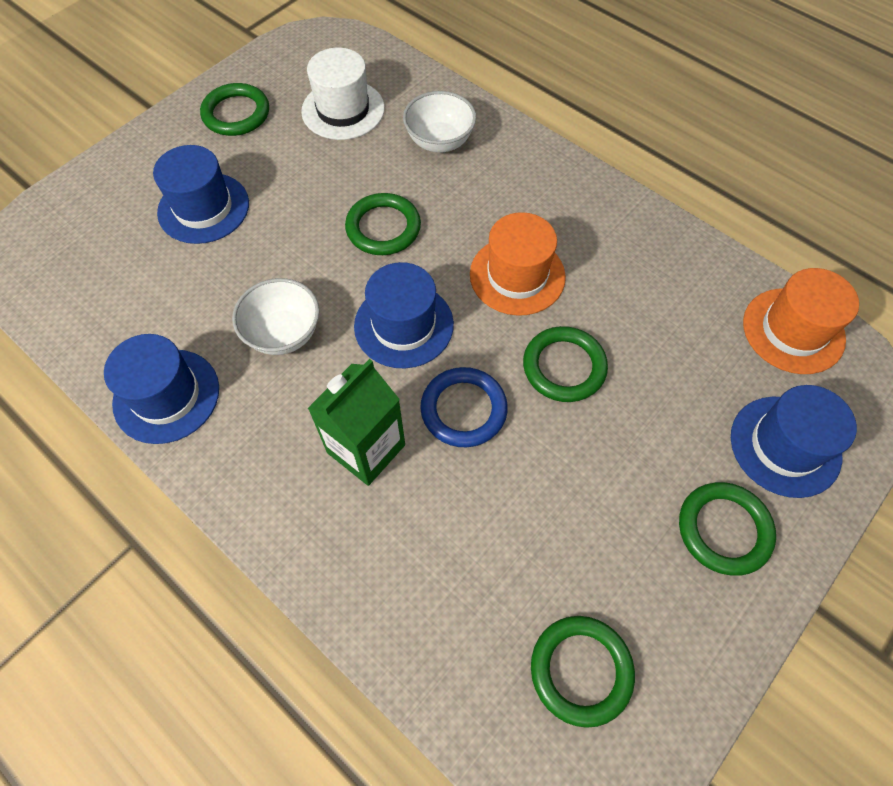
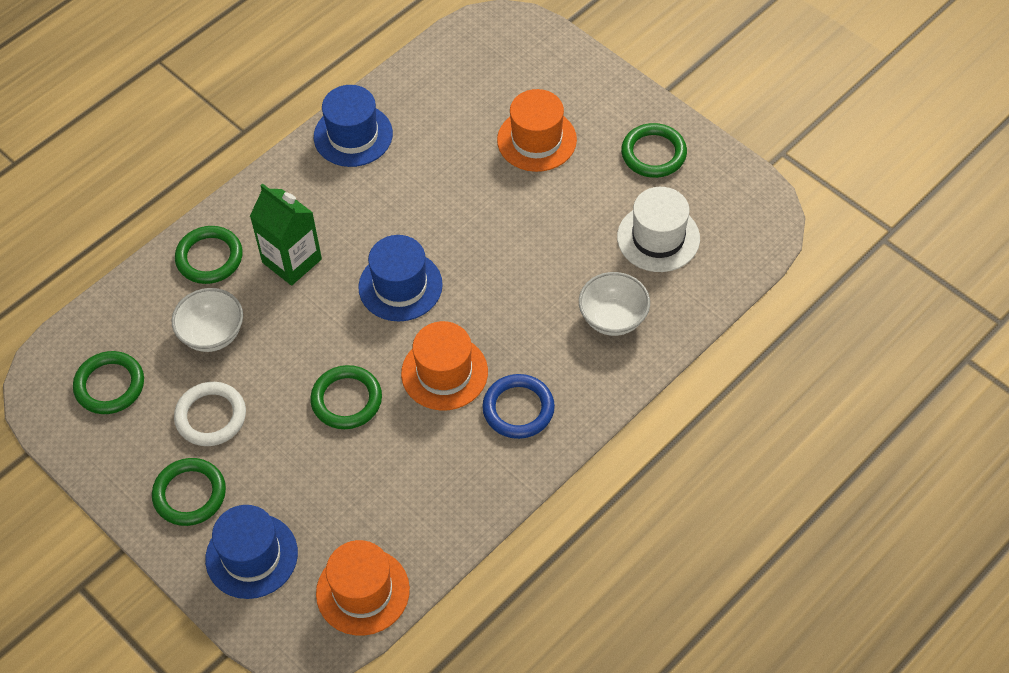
camera: 95 degrees right, 5 degrees down
(203, 208) = (536, 140): blue hat -> orange hat
(283, 333) = (401, 204): white bowl -> white bowl (212, 334)
(383, 228) = (506, 271): green ring -> green ring (209, 258)
(463, 409) = (316, 325): blue ring -> blue ring (518, 409)
(609, 519) = (211, 416): none -> white ring

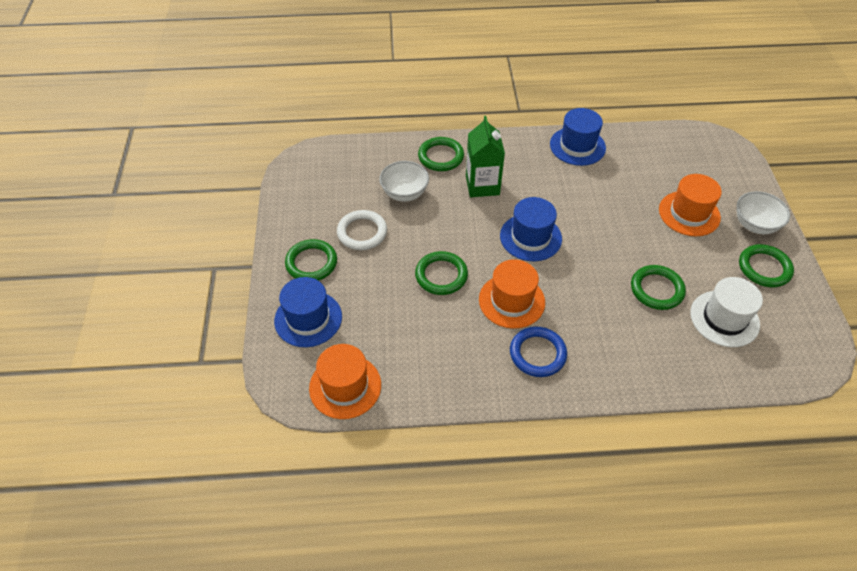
camera: 40 degrees right, 5 degrees down
(109, 385) = (330, 183): green ring -> green ring (656, 289)
(613, 318) = (649, 345): white bowl -> white bowl (755, 225)

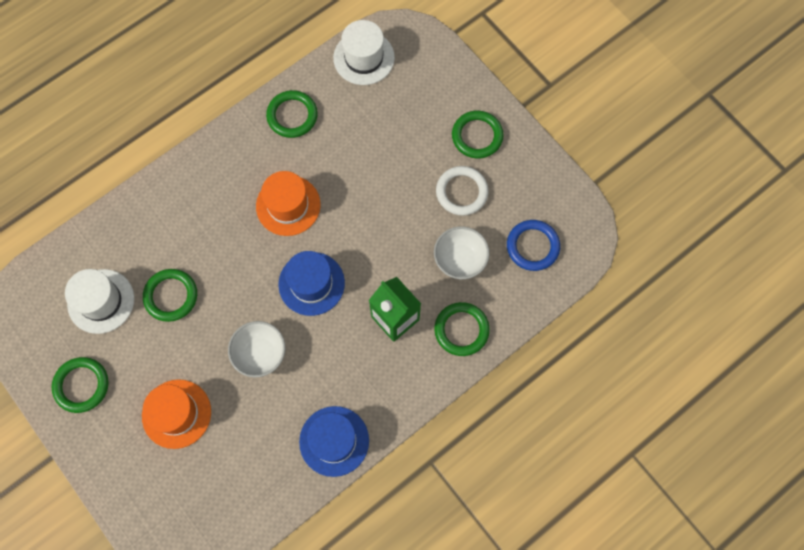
camera: 145 degrees right, 20 degrees up
(308, 318) = (435, 89): blue hat -> none
(345, 386) = (364, 58): orange hat -> white hat
(441, 275) = (362, 193): green ring -> green ring (292, 116)
(537, 354) = (239, 170): blue ring -> blue ring (532, 246)
(755, 225) = (106, 440): white bowl -> white bowl (260, 354)

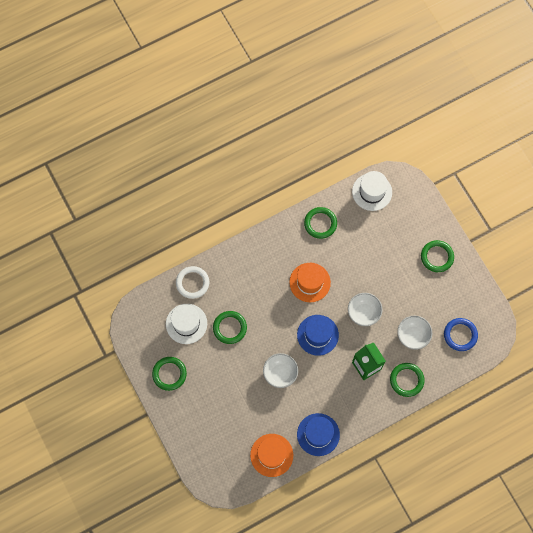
camera: 10 degrees right, 0 degrees up
(176, 413) = (225, 401): orange hat -> orange hat (271, 455)
(378, 238) = (363, 313): none -> white bowl
(461, 192) = (421, 292): white ring -> white ring (192, 283)

